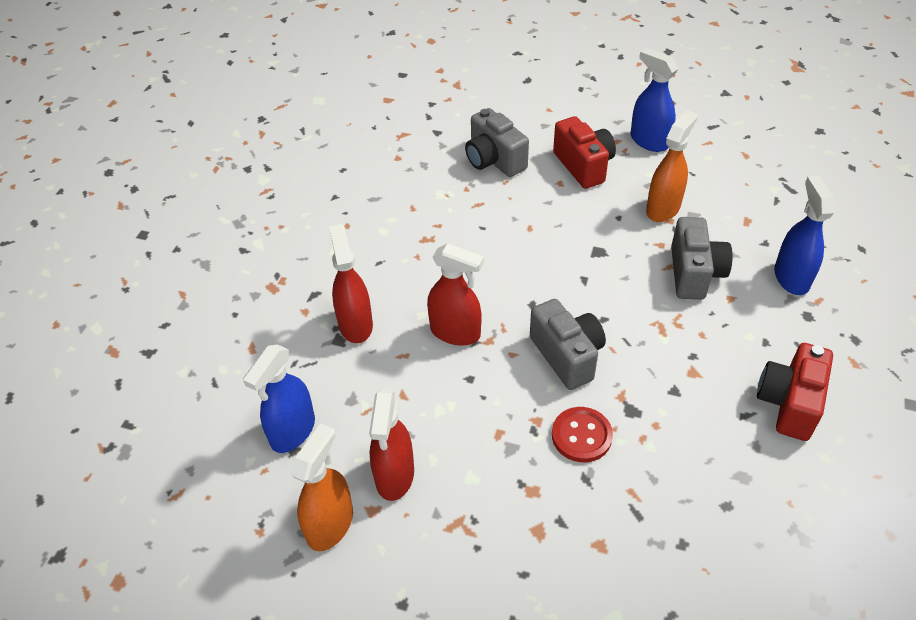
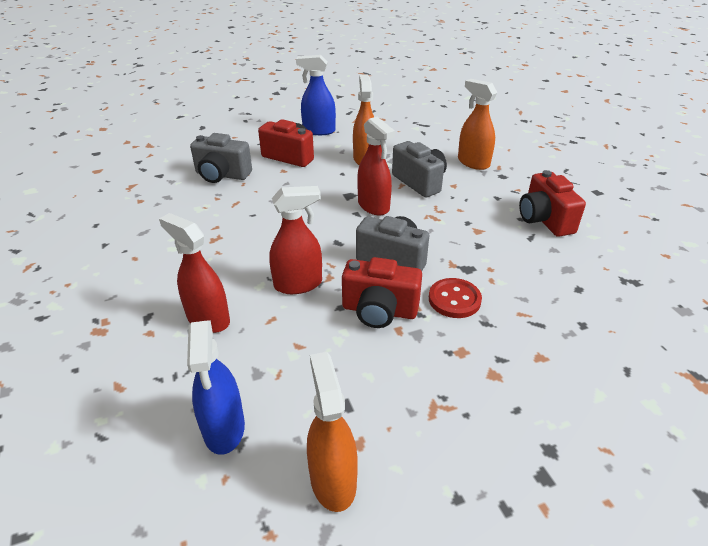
camera: 40 degrees left, 10 degrees down
(394, 475) = (350, 406): red spray bottle -> red spray bottle (373, 206)
(500, 403) = (379, 311): none -> red camera
(791, 277) = (473, 162): blue spray bottle -> orange spray bottle

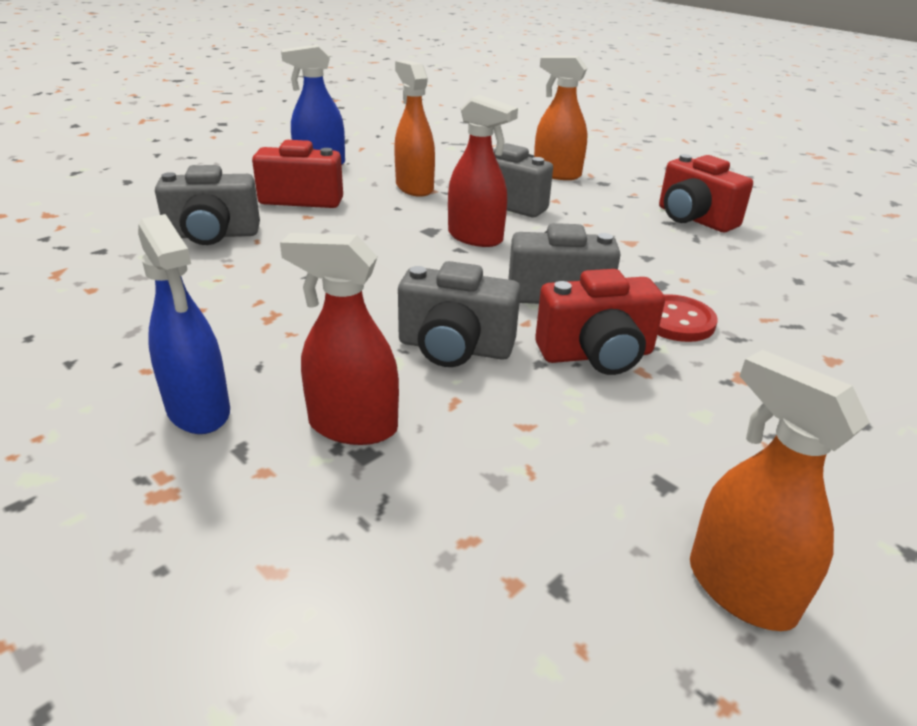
camera: 25 degrees left, 5 degrees down
(224, 429) = (515, 574): blue spray bottle -> blue spray bottle (198, 410)
(298, 284) = (454, 348): red spray bottle -> grey camera

